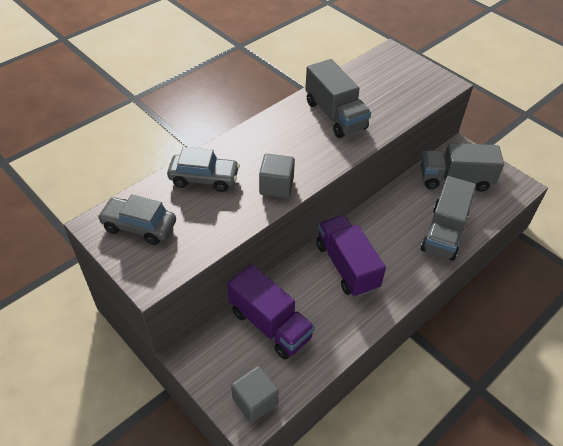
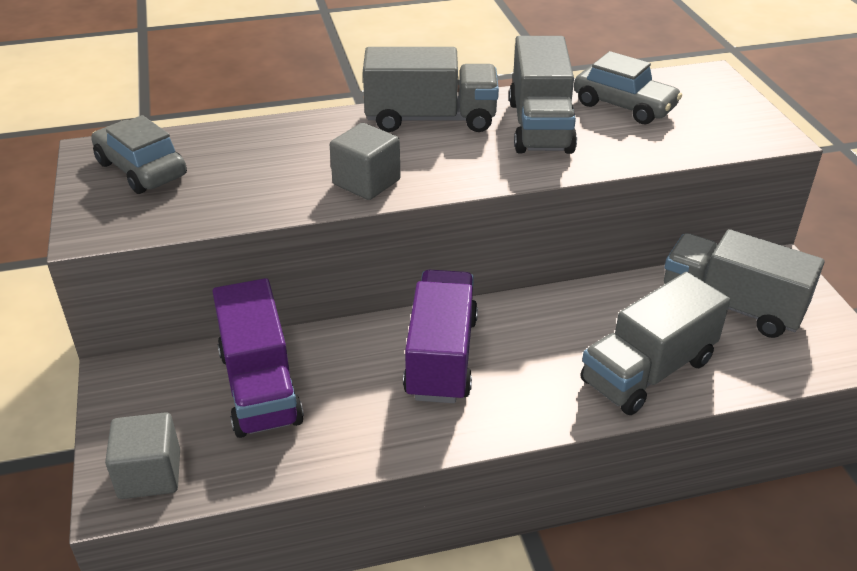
camera: 30 degrees right, 10 degrees down
(204, 178) = (277, 144): grey car -> grey car (624, 106)
(274, 130) = (431, 119): none -> grey truck

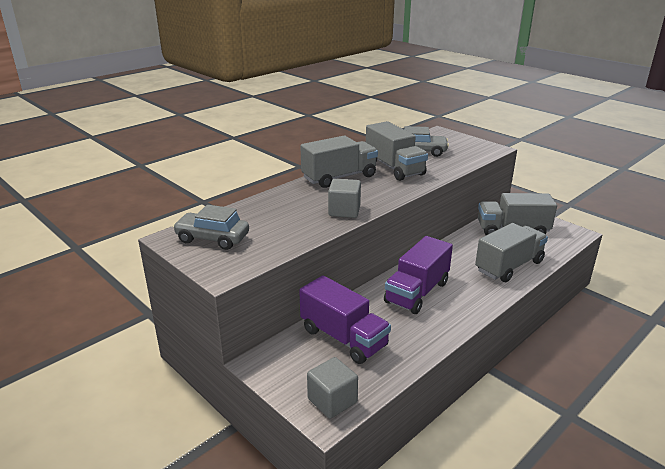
camera: 30 degrees left, 10 degrees down
(441, 357) = (417, 292): purple truck -> purple truck turned 120 degrees counterclockwise
(647, 371) = (509, 266): grey truck -> grey truck turned 150 degrees counterclockwise

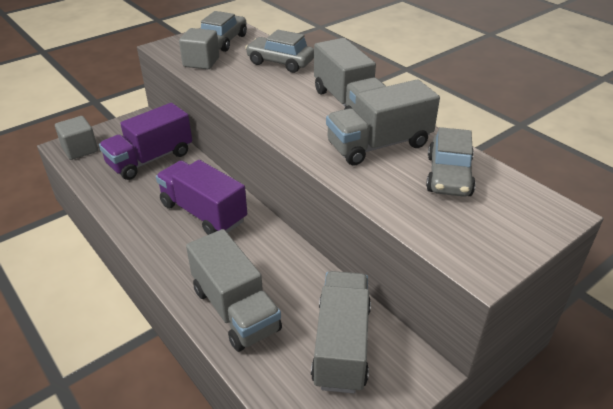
camera: 95 degrees right, 10 degrees up
(268, 205) = (280, 62): none -> grey car
(344, 211) = (256, 101): grey cube -> grey cube (201, 62)

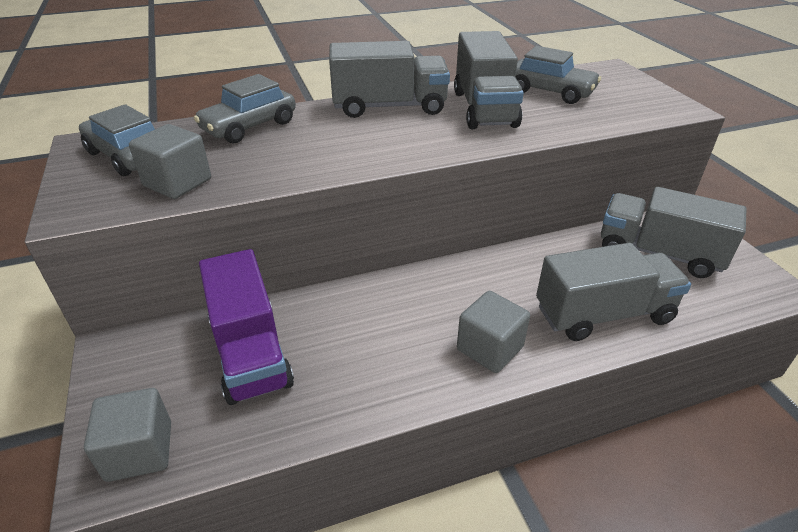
camera: 70 degrees left, 0 degrees up
(178, 252) = (490, 348): none -> grey cube
(203, 212) = (417, 313): purple truck -> none

